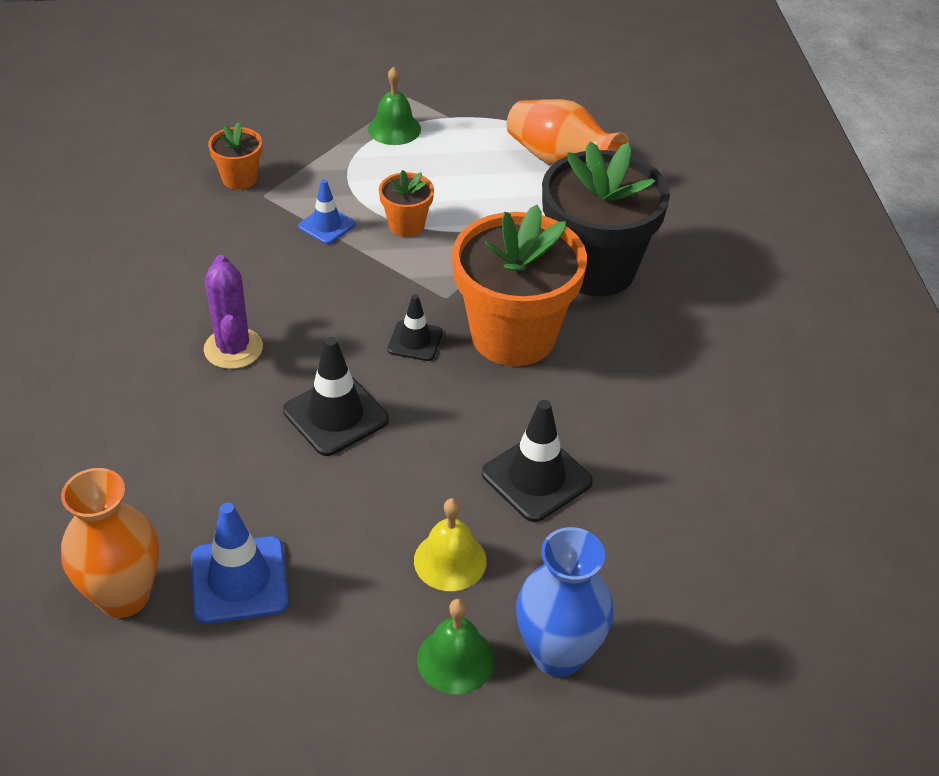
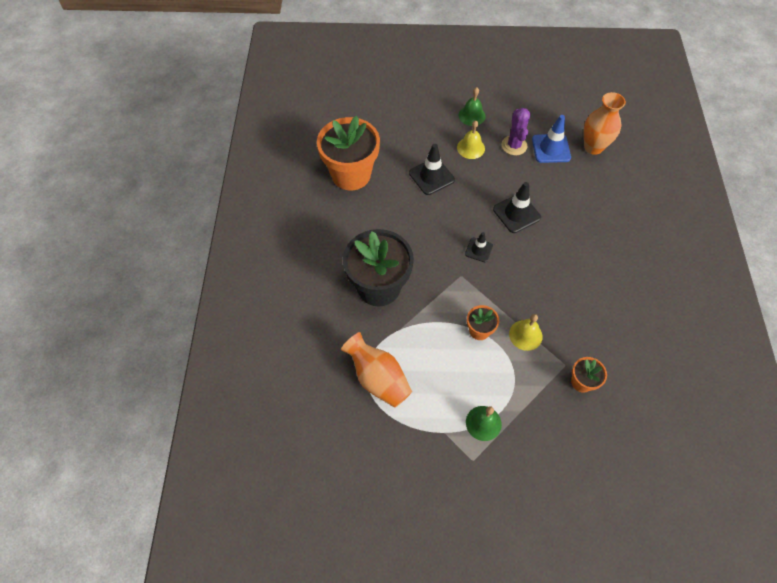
camera: 170 degrees left, 15 degrees up
(233, 348) = (568, 254): purple cactus -> purple cactus (514, 145)
(326, 225) = (525, 335): blue traffic cone -> yellow bell
(513, 336) = (430, 248): orange flower pot -> orange flower pot (351, 174)
(558, 654) = (435, 114): blue vase -> none

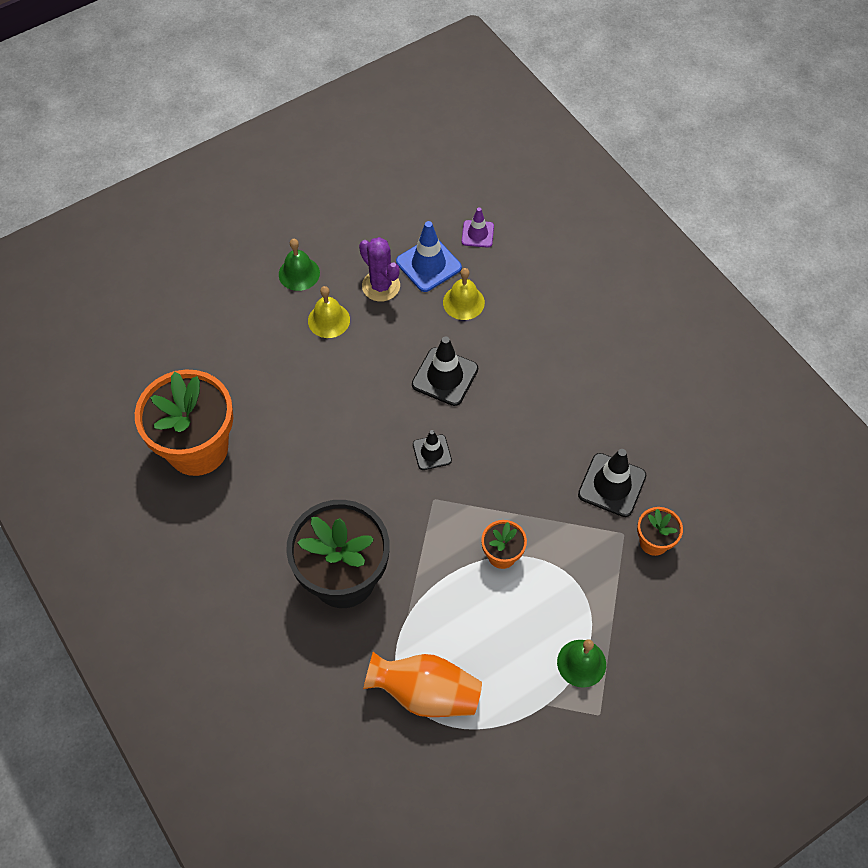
camera: 35 degrees left, 0 degrees up
(431, 176) = (306, 389): black traffic cone -> black traffic cone (612, 485)
(525, 335) = (557, 526): yellow bell -> yellow bell (463, 302)
(593, 147) = (477, 234): orange vase -> purple traffic cone

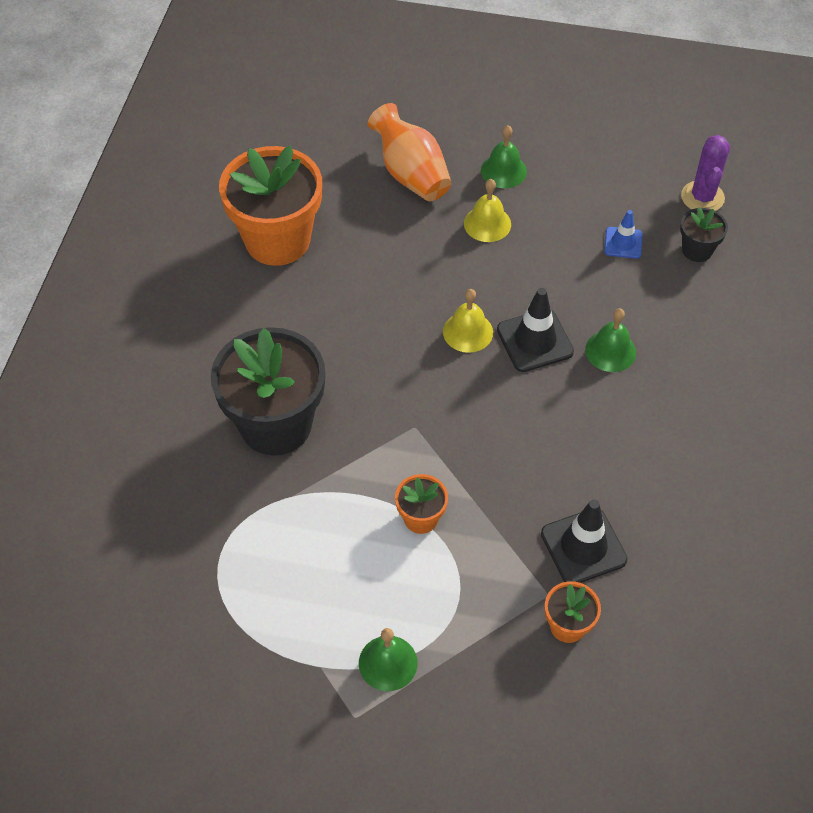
camera: 45 degrees right, 5 degrees down
(381, 286) = (561, 229): purple cactus -> purple cactus (702, 197)
(425, 693) = (237, 566): orange vase -> orange vase (411, 174)
(428, 265) = (623, 243): blue traffic cone -> blue traffic cone, size x0.61
(432, 452) = (455, 390): black traffic cone -> none
(463, 302) = (620, 295): yellow bell -> yellow bell (468, 332)
(477, 234) = (697, 250): purple traffic cone -> black flower pot
(496, 345) = (610, 351): none -> green bell

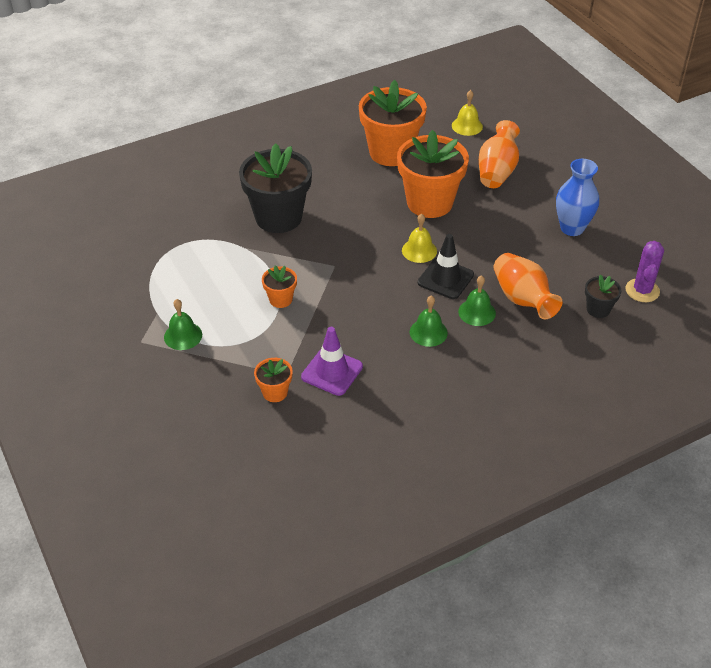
camera: 50 degrees right, 10 degrees down
(400, 267) = (429, 203): none -> orange flower pot
(487, 223) = (502, 217): yellow bell -> yellow bell (467, 126)
(503, 171) = (547, 202): green bell -> green bell (428, 332)
(562, 181) = (572, 228): none -> blue vase
(583, 546) = (332, 372): black traffic cone -> purple traffic cone
(623, 243) = (561, 276): blue traffic cone -> none
(627, 299) = (522, 299): none -> orange vase
(702, 197) = (642, 290): purple cactus -> purple cactus turned 45 degrees counterclockwise

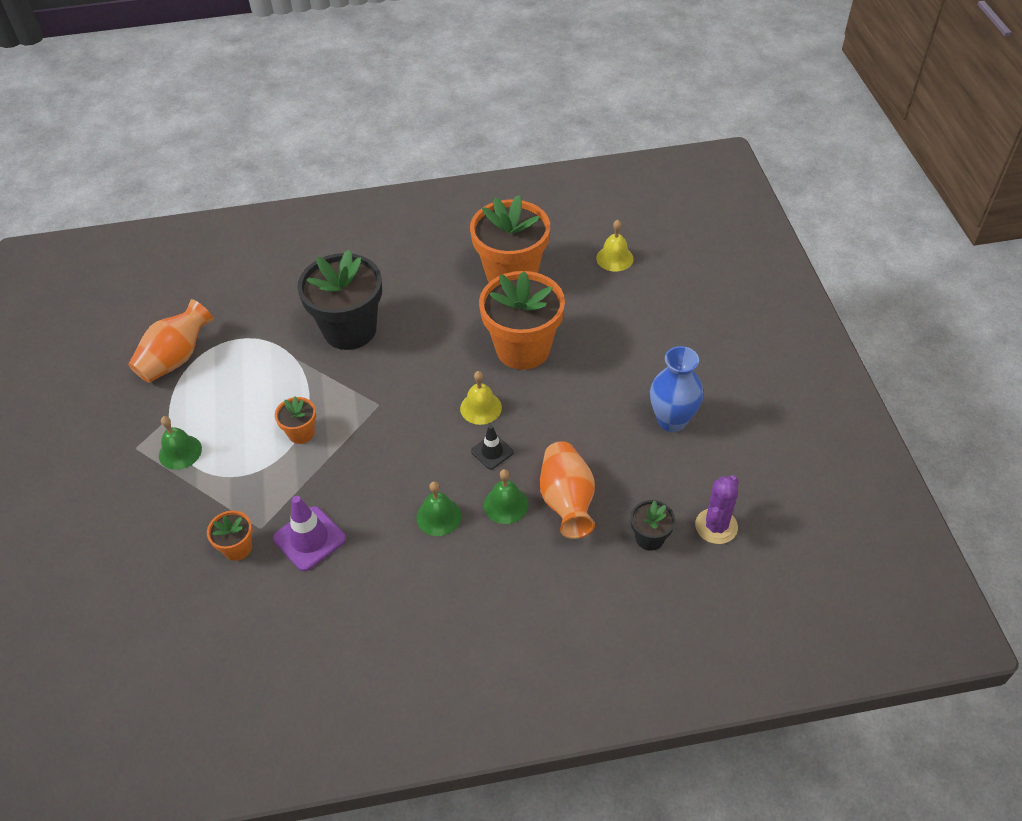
camera: 20 degrees right, 5 degrees up
(445, 279) = (492, 452): black traffic cone -> black traffic cone, size x0.61
(497, 171) = (620, 325): orange vase -> orange vase (176, 358)

